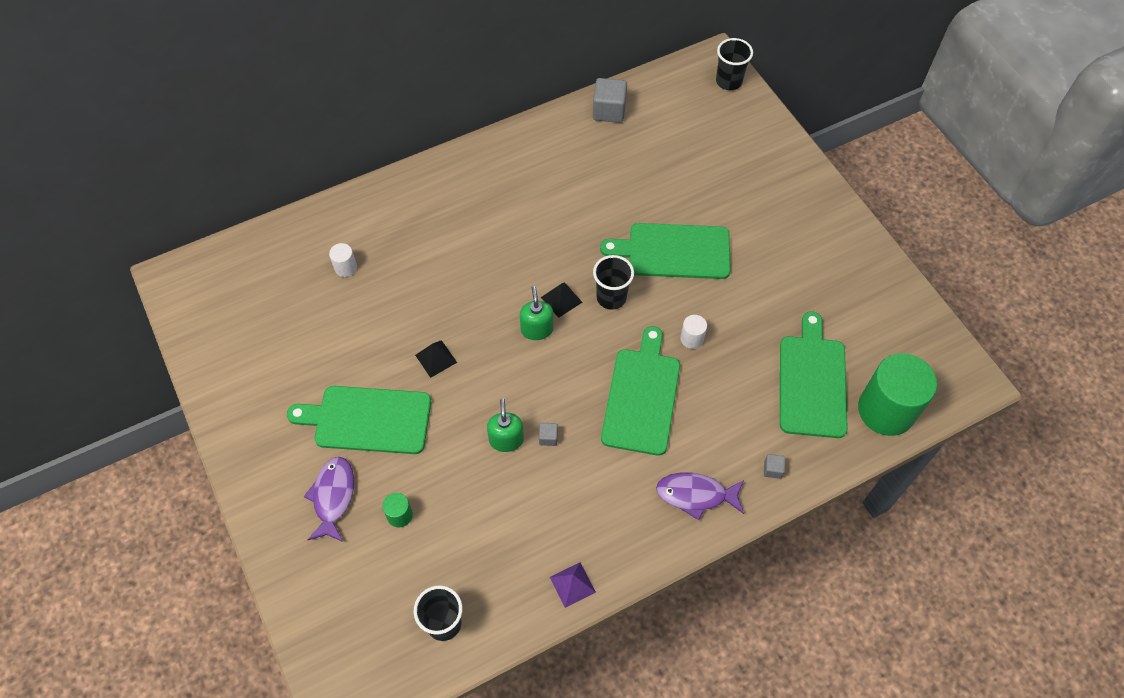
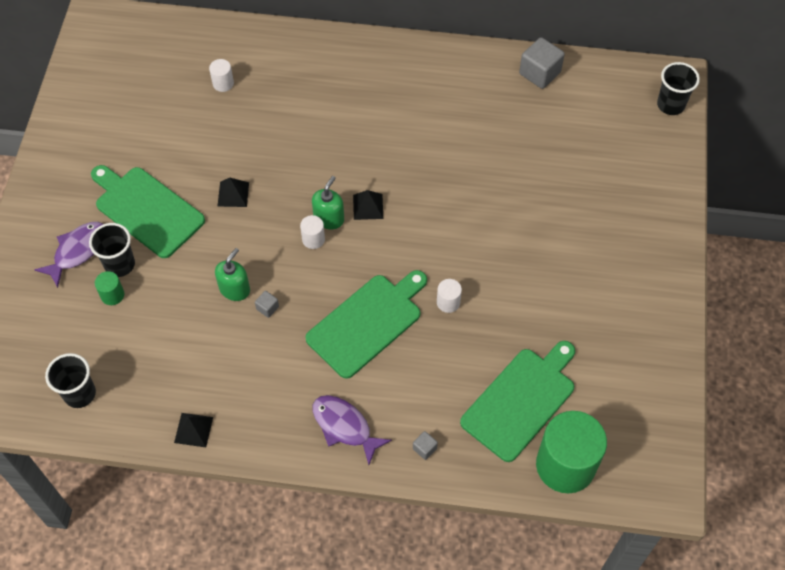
camera: 35 degrees right, 0 degrees up
(538, 355) = (313, 239): none -> white cylinder
(572, 584) = (193, 430): purple pyramid -> black pyramid
(611, 297) = (410, 229): black cup -> black cup (120, 264)
(674, 251) = (495, 222): green cutting board -> none

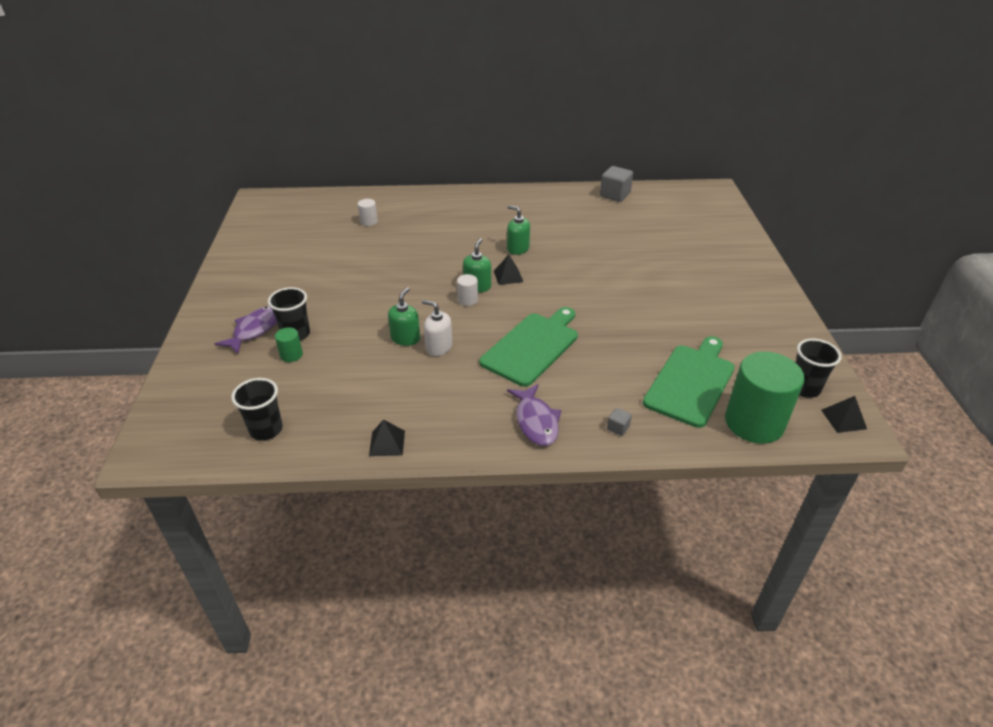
camera: 10 degrees left, 20 degrees down
(147, 209) = (316, 297): green cutting board -> none
(233, 194) = (391, 280): black pyramid -> black pyramid (843, 419)
(267, 308) = (439, 347): grey cube -> white soap dispenser
(345, 427) = (536, 421): purple fish -> purple fish turned 135 degrees counterclockwise
(391, 160) = (518, 249): none -> green soap dispenser
(448, 302) = (598, 325): white cylinder -> none
(670, 105) = (719, 201): black cup -> black cup (804, 388)

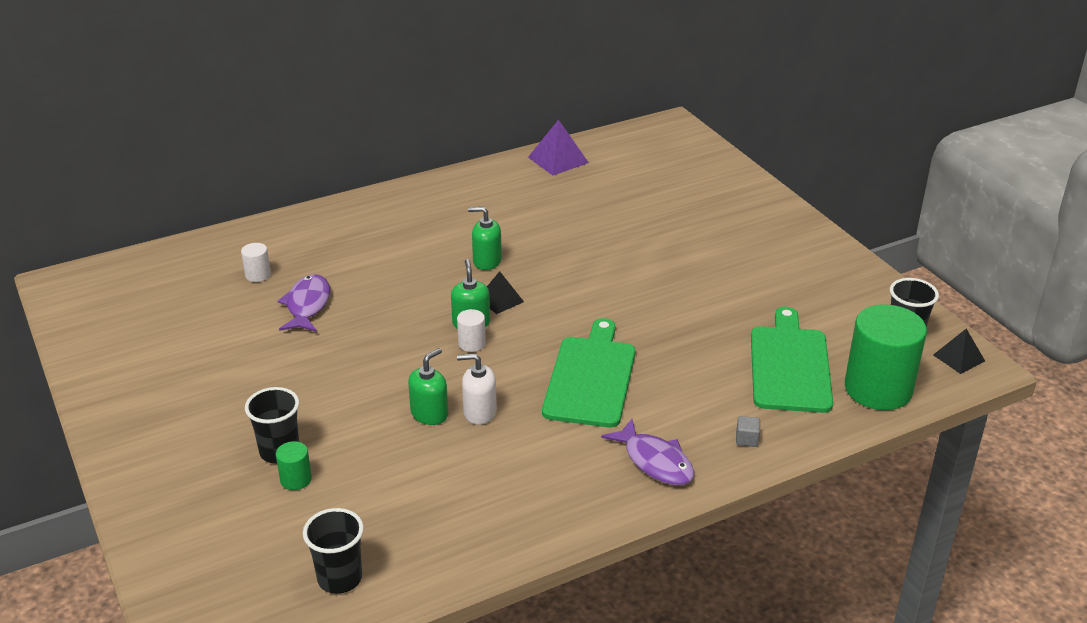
camera: 25 degrees left, 5 degrees down
(255, 330) = (217, 463): purple fish -> purple fish (307, 305)
(387, 443) = (503, 542): black pyramid -> none
(405, 338) = (429, 414): green soap dispenser -> green soap dispenser turned 45 degrees clockwise
(615, 195) = (558, 160): grey cube -> purple pyramid

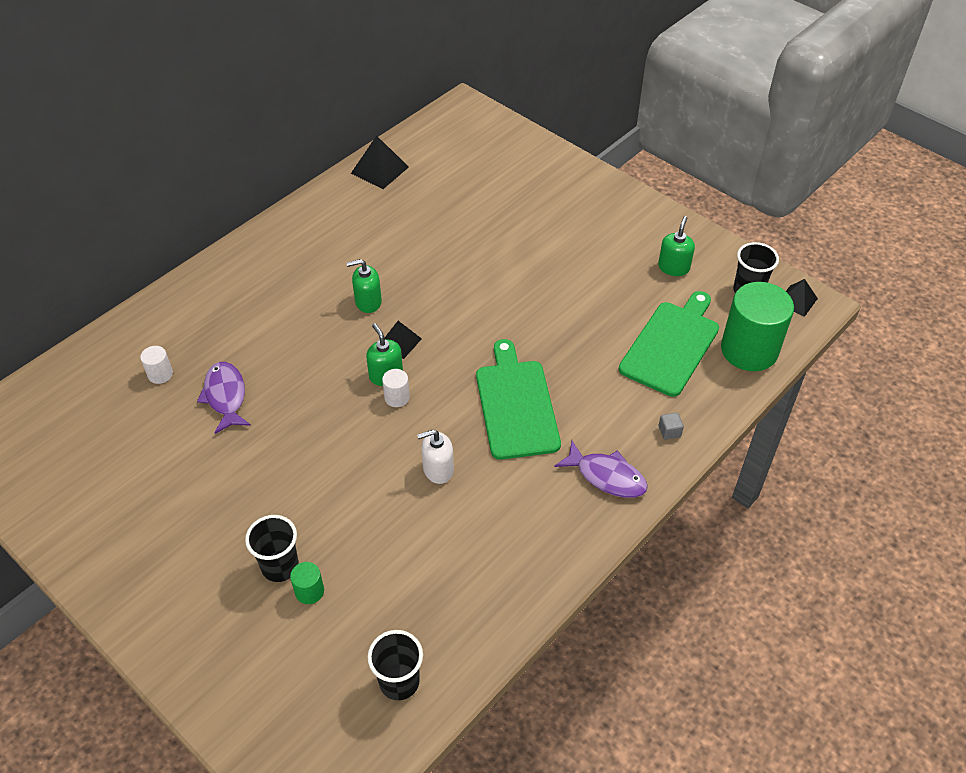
camera: 20 degrees left, 15 degrees up
(429, 414) = (395, 484): green soap dispenser -> green soap dispenser (673, 267)
(558, 160) = (380, 170): purple pyramid -> black pyramid
(790, 365) = (671, 345): green cutting board -> green cutting board turned 45 degrees clockwise

